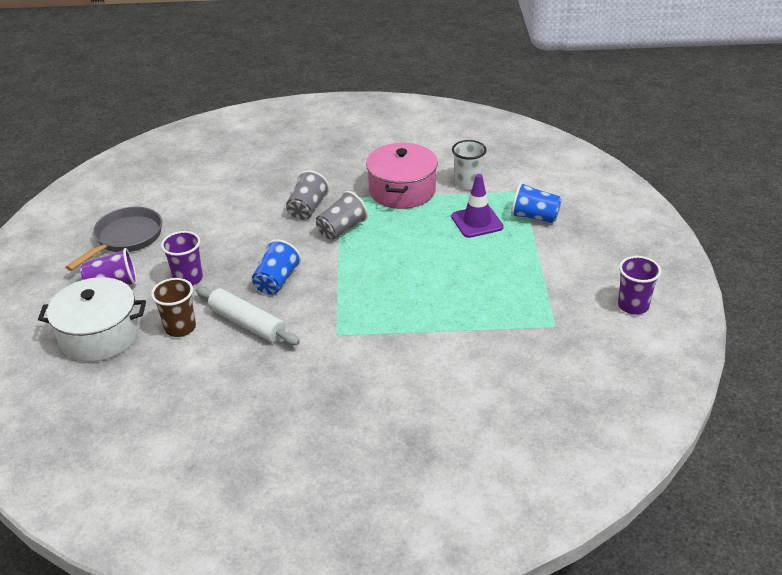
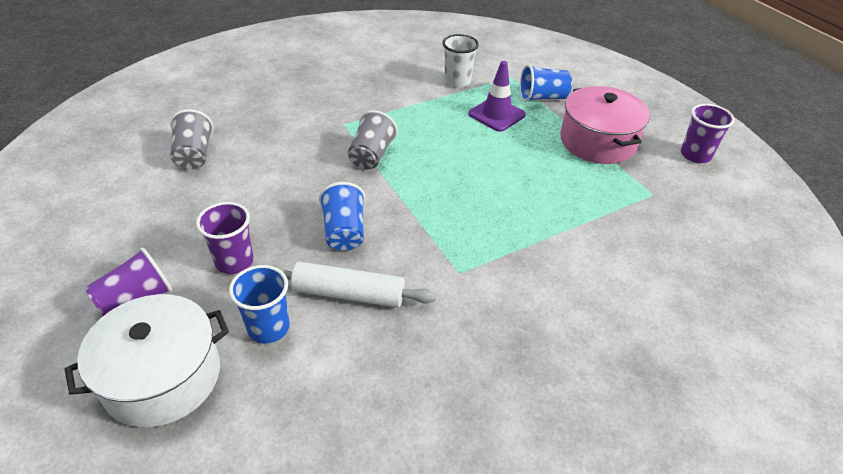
camera: 30 degrees left, 5 degrees up
(126, 238) = (115, 235): grey pan -> none
(180, 328) = (268, 328): brown cup -> blue cup
(307, 208) = (317, 143): grey cup -> grey cup (194, 155)
(402, 190) = (401, 102): pink pot -> pink pot (597, 141)

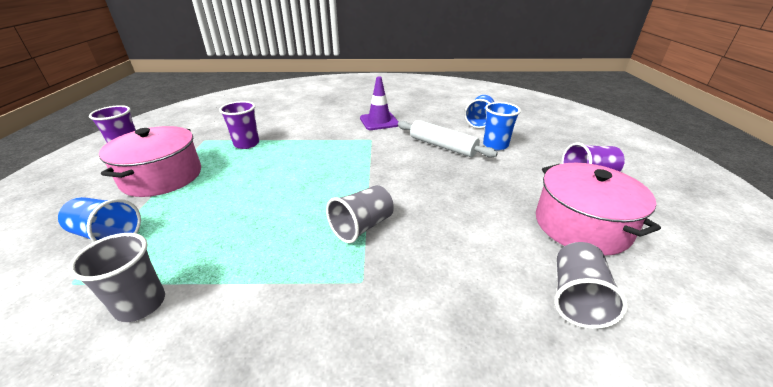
camera: 150 degrees left, 10 degrees down
(162, 377) = (556, 143): white pot -> none
(171, 216) = (581, 225): none -> pink pot
(234, 262) = (517, 178): purple cup -> purple cup (246, 144)
(344, 232) = (428, 174): blue cup -> blue cup (479, 121)
(457, 81) = (141, 304): white cup -> grey cup
(496, 114) = (187, 230): purple traffic cone -> purple traffic cone (379, 121)

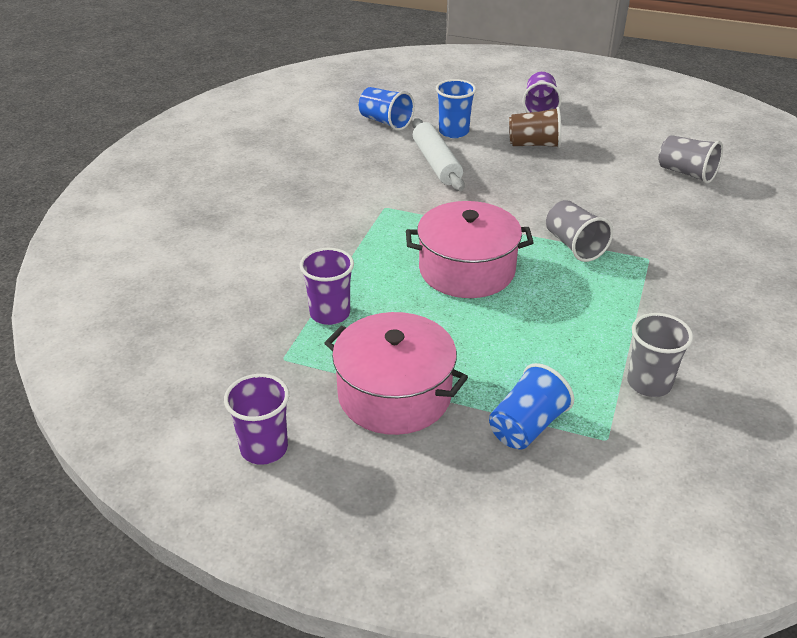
camera: 70 degrees left, 5 degrees up
(379, 121) = (332, 190): purple traffic cone -> none
(442, 146) = (436, 163): white rolling pin -> white rolling pin turned 75 degrees counterclockwise
(517, 182) = (534, 144): none -> brown cup
(581, 225) = (610, 140): pink pot -> pink pot (467, 270)

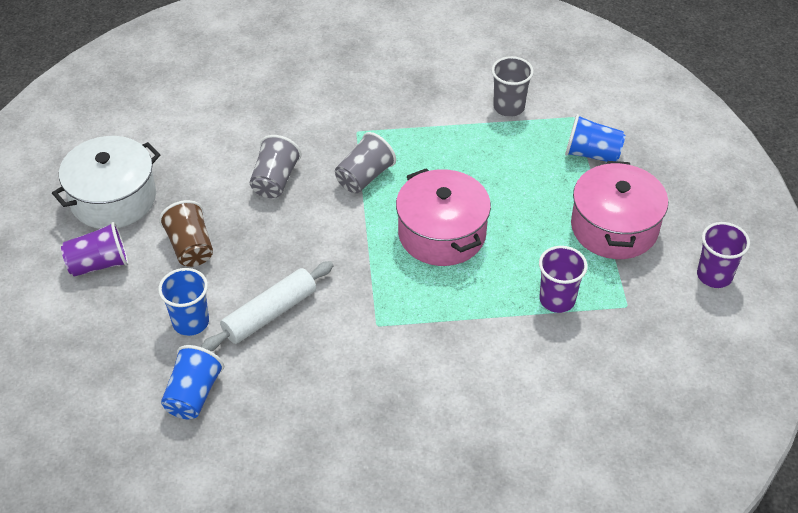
camera: 115 degrees left, 10 degrees up
(611, 123) = (113, 198): none -> white pot
(686, 173) = (199, 130): grey cup -> grey cup (275, 180)

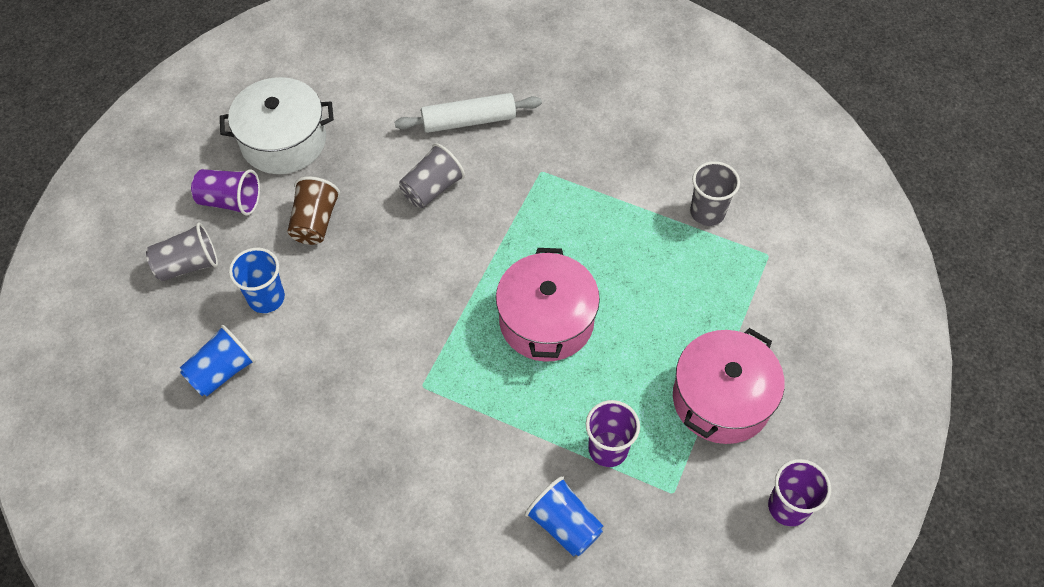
camera: 30 degrees right, 10 degrees up
(269, 313) = (337, 324): white rolling pin -> white rolling pin (469, 120)
(364, 177) = (515, 224): grey cup -> grey cup (188, 265)
(592, 154) = (756, 305): blue cup -> blue cup (564, 525)

